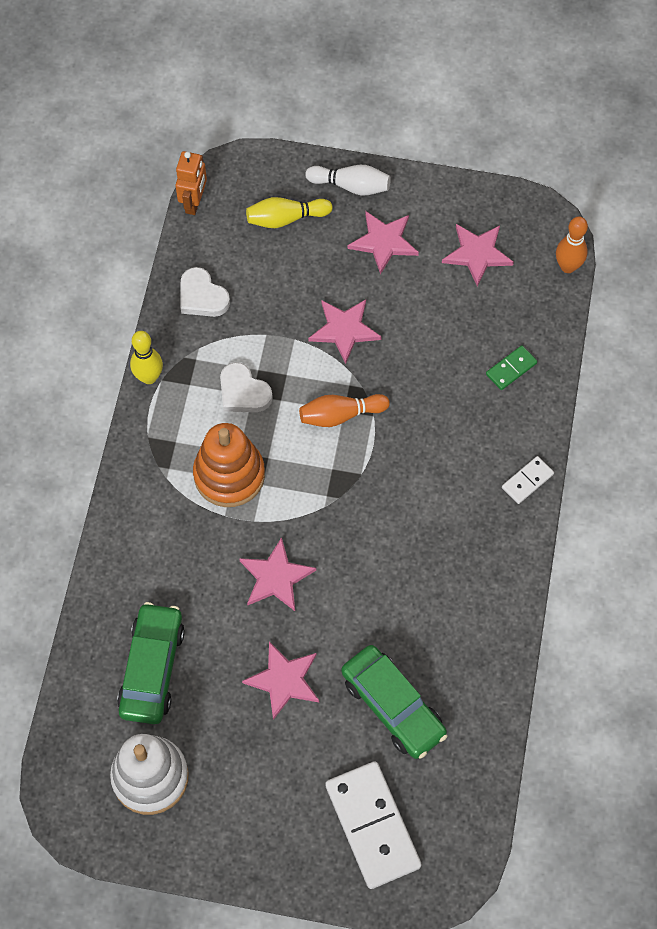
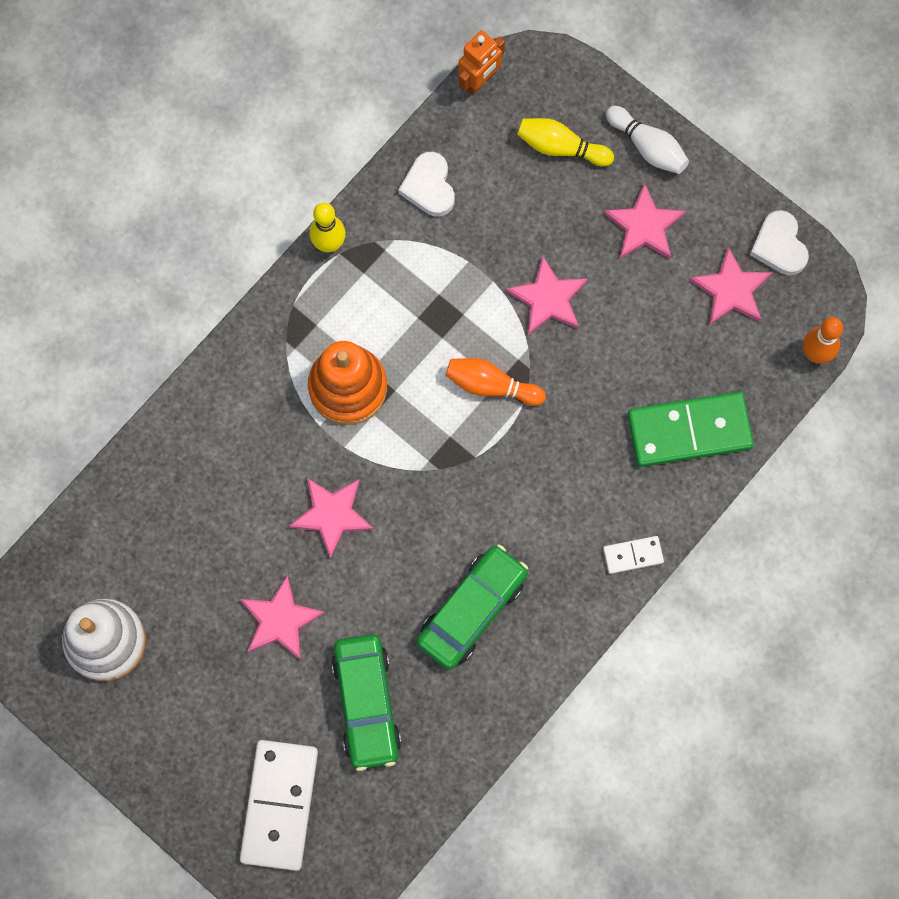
camera: 30 degrees right, 10 degrees up
(152, 668) = (166, 538): green car -> green car (472, 610)
(243, 392) = (411, 309): white heart -> white heart (779, 246)
(511, 369) = (689, 430): green domino -> green domino, size x2.11

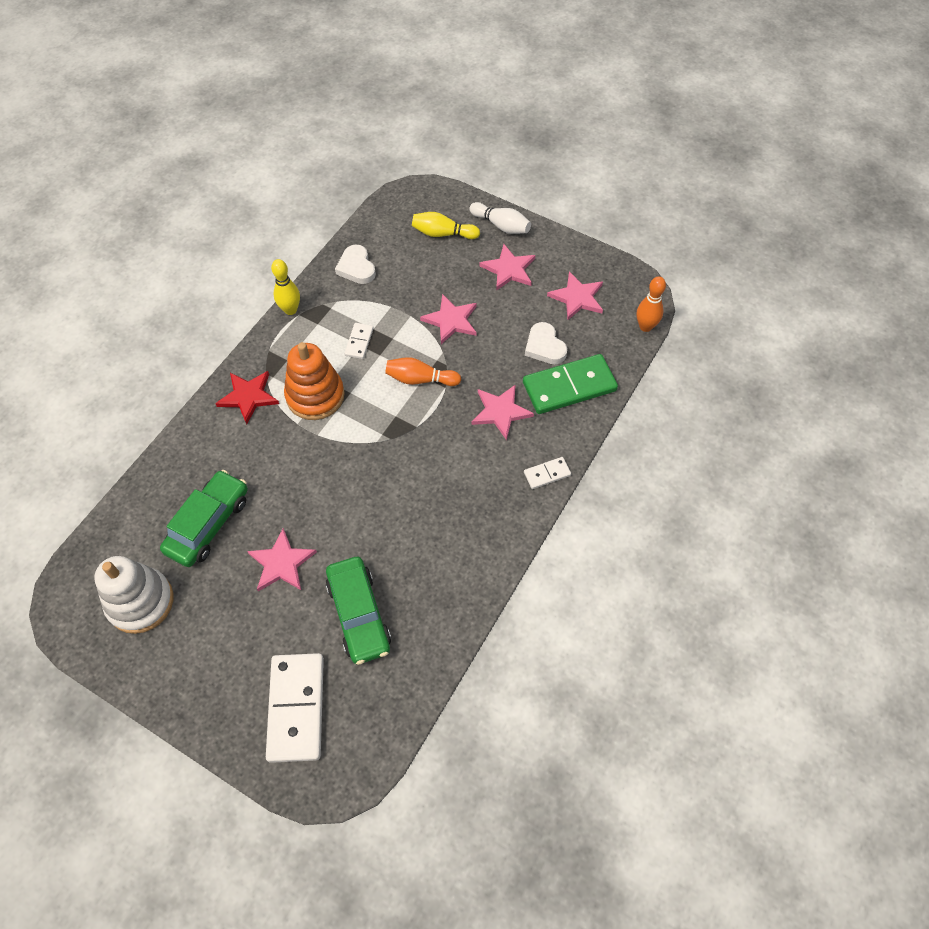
camera: 10 degrees left, 15 degrees down
(259, 373) = (248, 396): none -> red star
(332, 515) = (313, 482): pink star -> pink star (500, 412)
(417, 312) = (359, 342): none -> white domino
(472, 610) = (432, 531): green car -> green car (208, 524)
(479, 81) = (381, 205): orange robot -> none
(779, 246) = (603, 268): white heart -> white heart (544, 346)

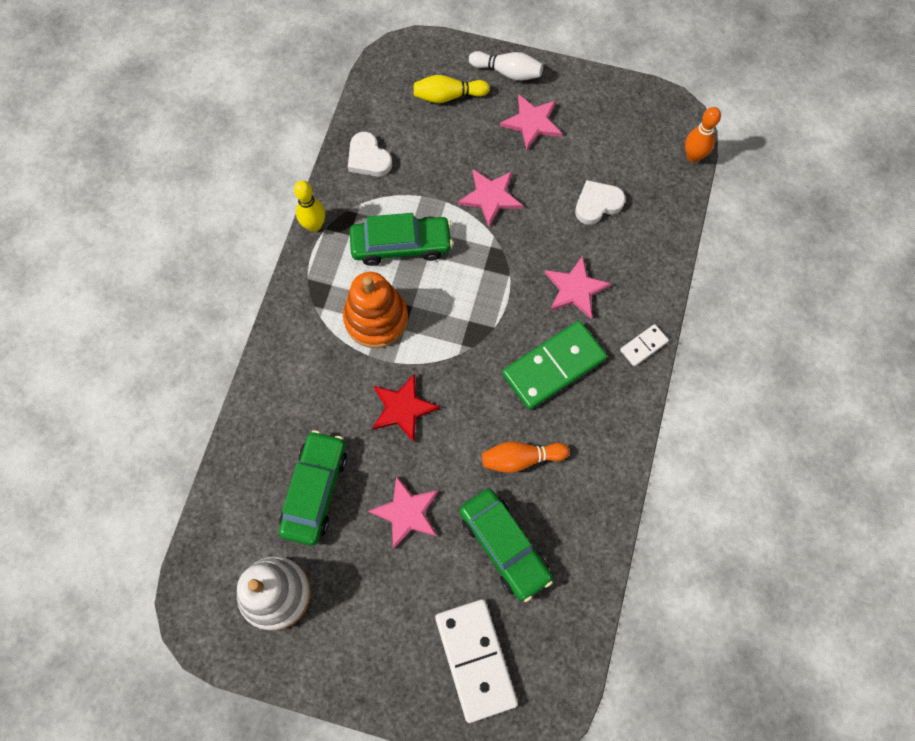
camera: 15 degrees left, 10 degrees up
(248, 396) = (305, 337): red star -> red star (403, 408)
(359, 342) = (401, 245): white domino -> green car
(420, 379) = (480, 273): orange bowling pin -> orange bowling pin (521, 459)
(544, 346) = (597, 204): white heart -> white heart turned 105 degrees clockwise
(569, 386) = (636, 243): green domino -> green domino (553, 366)
(577, 298) = (613, 139): pink star -> none

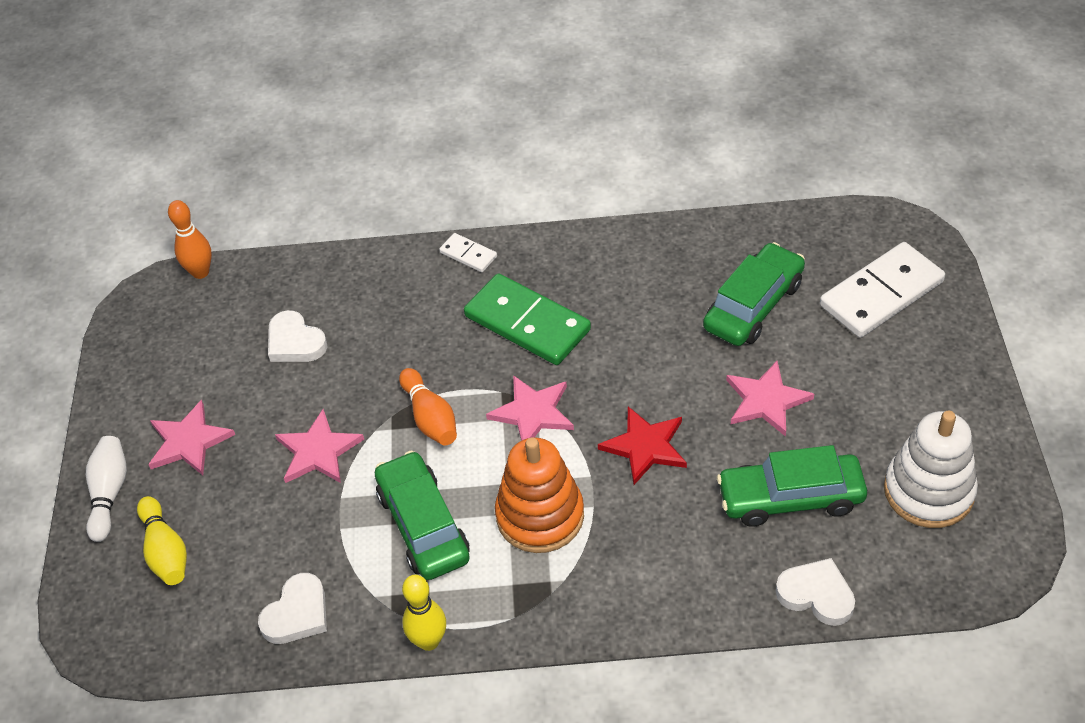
camera: 105 degrees left, 20 degrees down
(233, 472) = (816, 595): none -> white heart
(521, 459) = (650, 320): orange bowling pin -> orange bowling pin (430, 417)
(575, 289) = (420, 331): pink star -> pink star (533, 413)

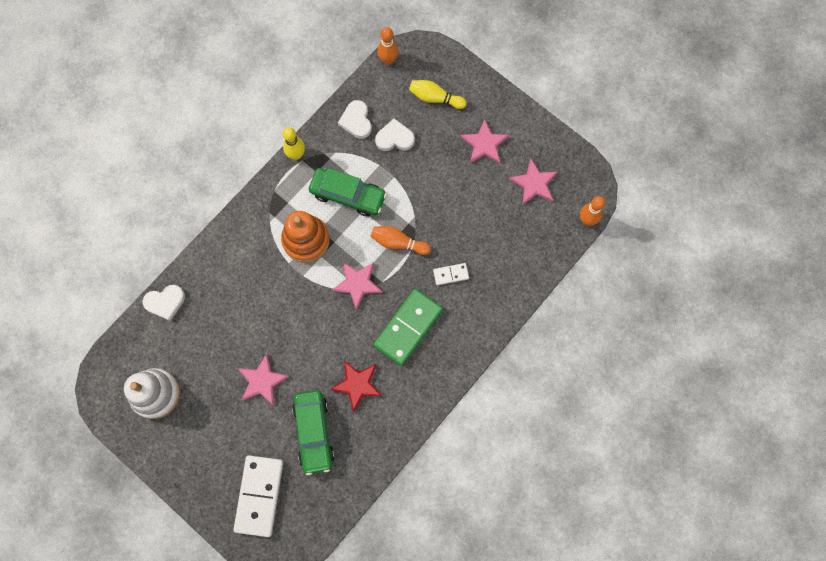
camera: 130 degrees right, 25 degrees up
(109, 493) = (486, 97): white bowling pin -> none
(151, 662) = (388, 60): none -> orange bowling pin
(295, 342) = (499, 225): white heart -> white heart (394, 138)
(318, 451) = (426, 187): pink star -> pink star (534, 183)
(468, 254) = (477, 341): white domino -> white domino (451, 274)
(527, 323) = (408, 327): green domino -> green domino turned 45 degrees counterclockwise
(645, 446) = (293, 310): red star -> red star (357, 384)
(790, 498) = (211, 339): green car -> none

